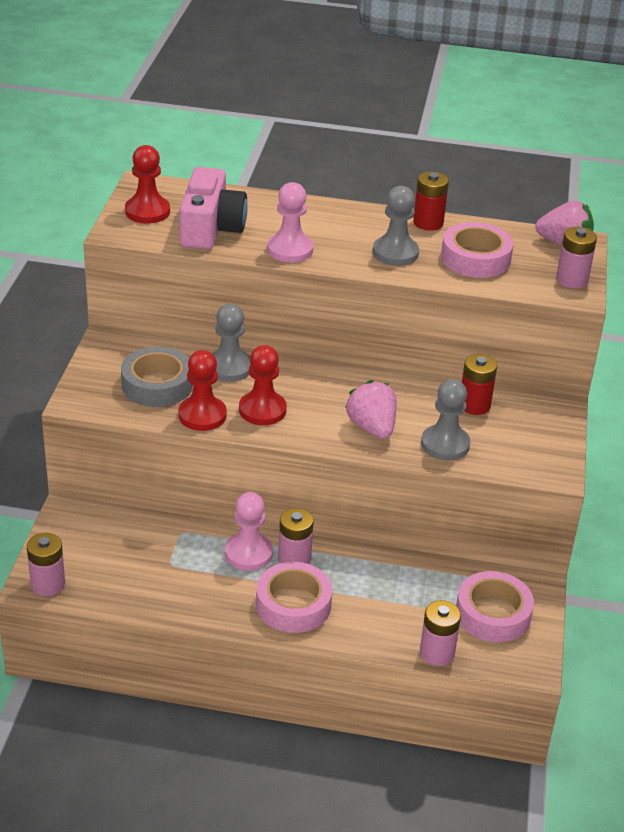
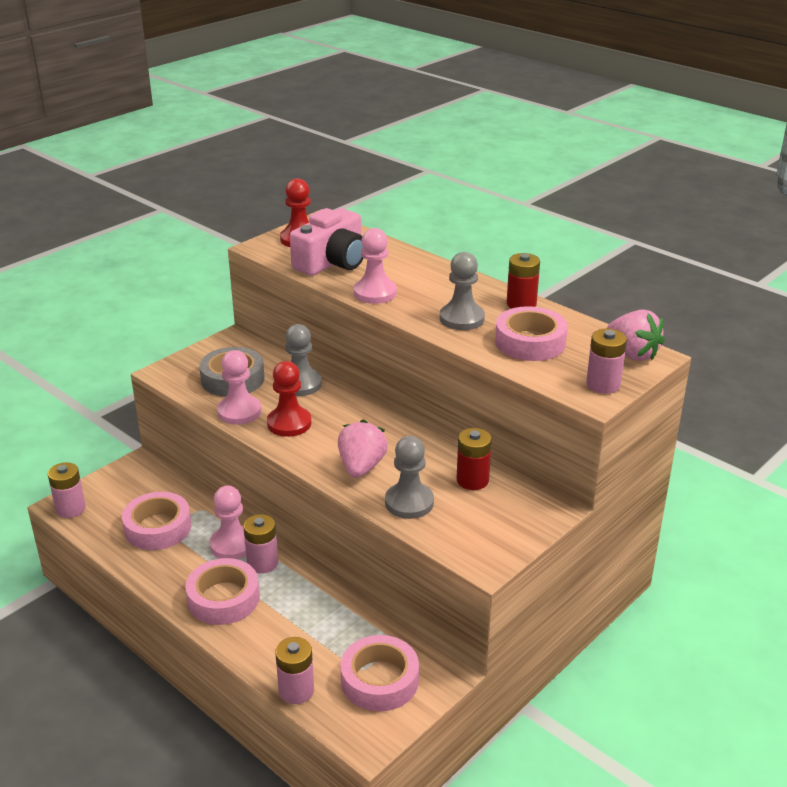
camera: 35 degrees right, 5 degrees down
(159, 567) = (158, 528): none -> pink tape
(202, 415) = (239, 412): red pawn -> pink pawn

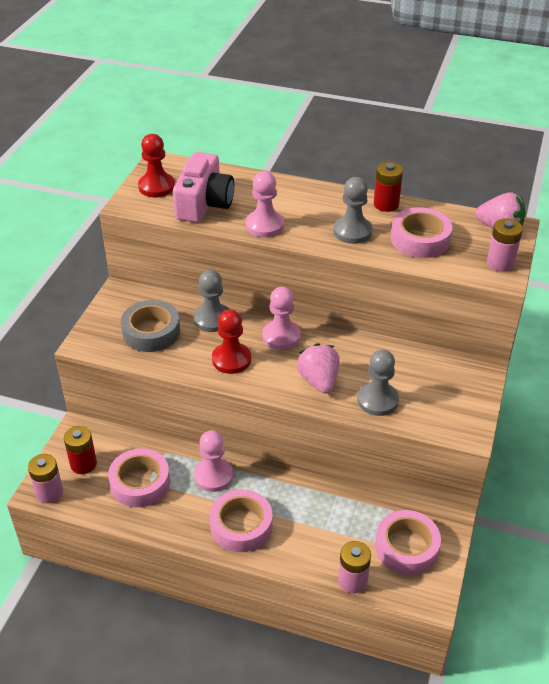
camera: 25 degrees left, 10 degrees up
(239, 412) = (181, 362): pink pawn -> pink pawn (281, 336)
(262, 563) = (250, 483): pink battery -> none
(472, 480) = (409, 364): red battery -> red battery (83, 464)

